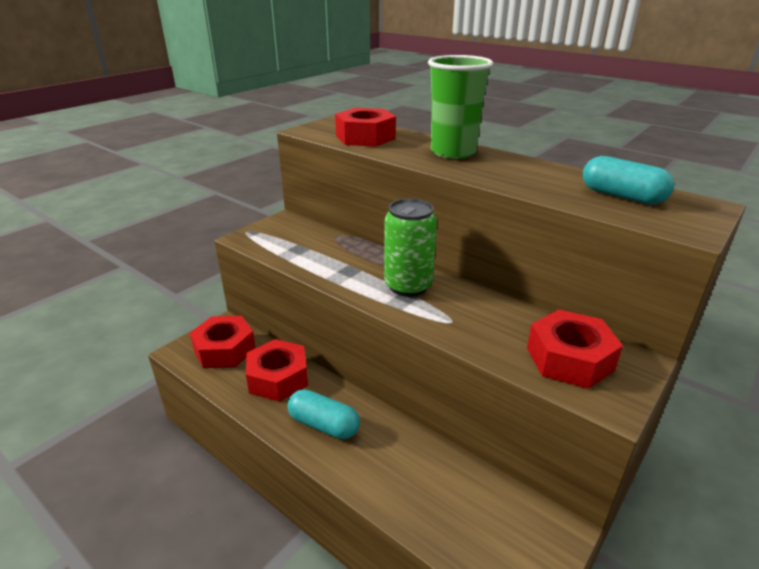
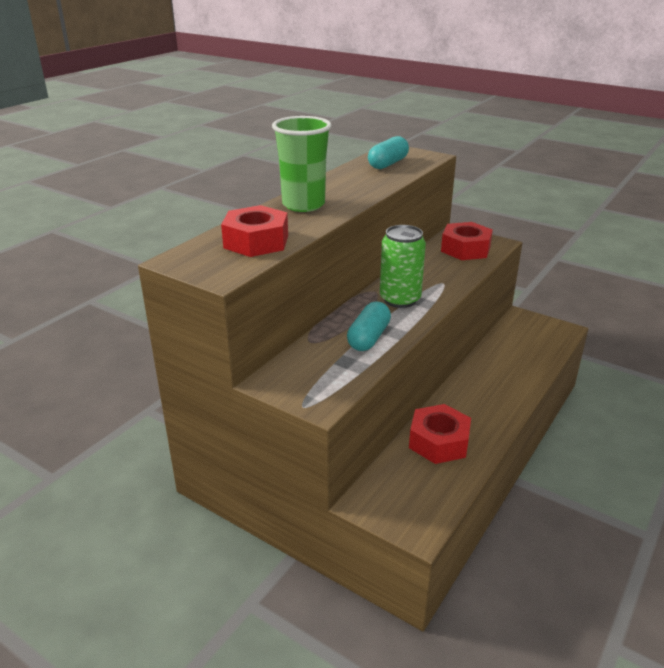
camera: 95 degrees left, 0 degrees up
(224, 350) = (407, 491): red nut -> none
(324, 425) = (484, 407): turquoise capsule -> turquoise capsule (368, 338)

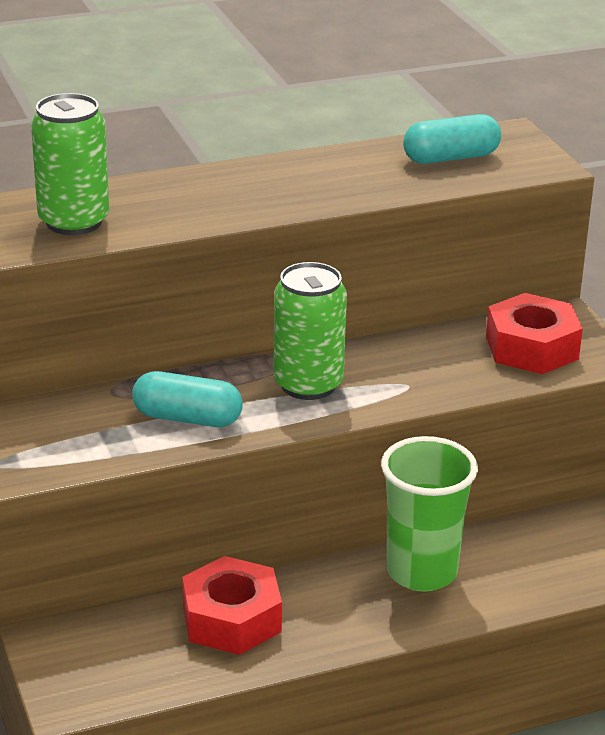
camera: 35 degrees right, 0 degrees up
(256, 241) = (74, 222): red nut -> green can
(303, 205) = (215, 188): green cup -> green cup (421, 572)
(368, 338) = (187, 418): turquoise capsule -> turquoise capsule turned 45 degrees clockwise

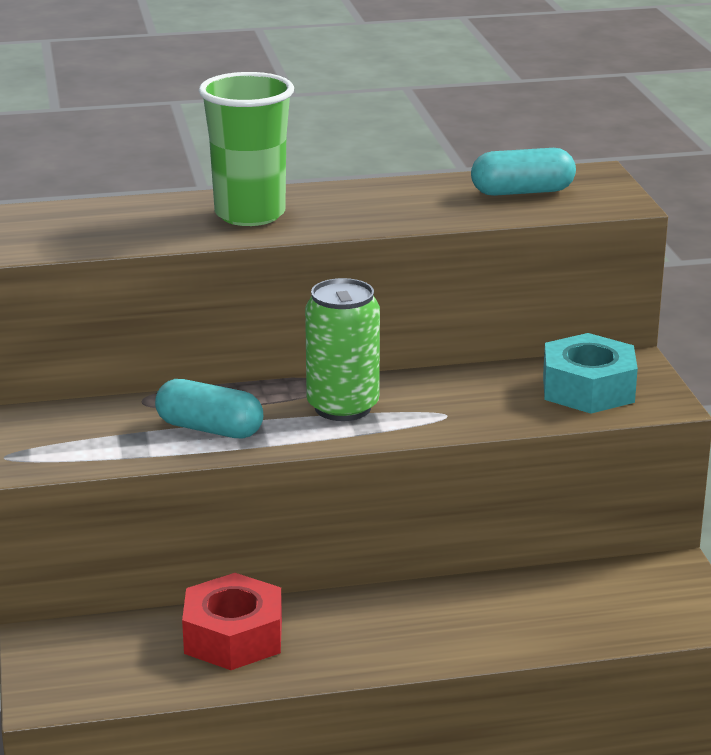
camera: 10 degrees right, 5 degrees down
(74, 222) = (118, 228): green can -> none
(421, 572) = (443, 609): green cup -> green cup (250, 214)
(532, 348) = (588, 389): red nut -> turquoise nut

